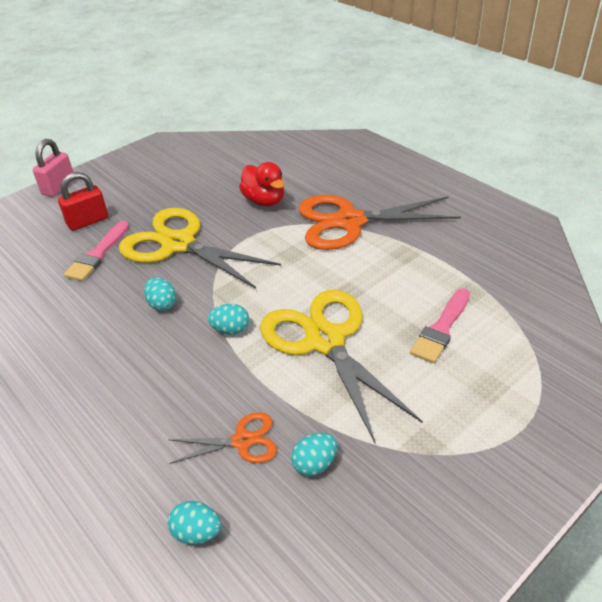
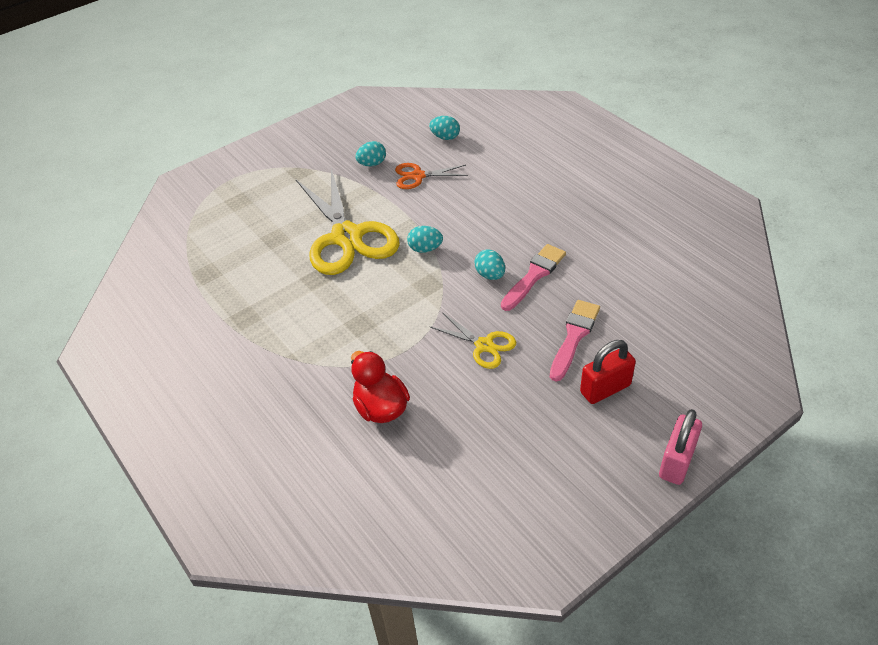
camera: 175 degrees left, 5 degrees up
(178, 244) = (484, 345): yellow scissors -> yellow scissors, size x0.48
(349, 221) = (286, 365): orange scissors -> none
(441, 329) = (249, 242): pink brush -> pink brush (534, 275)

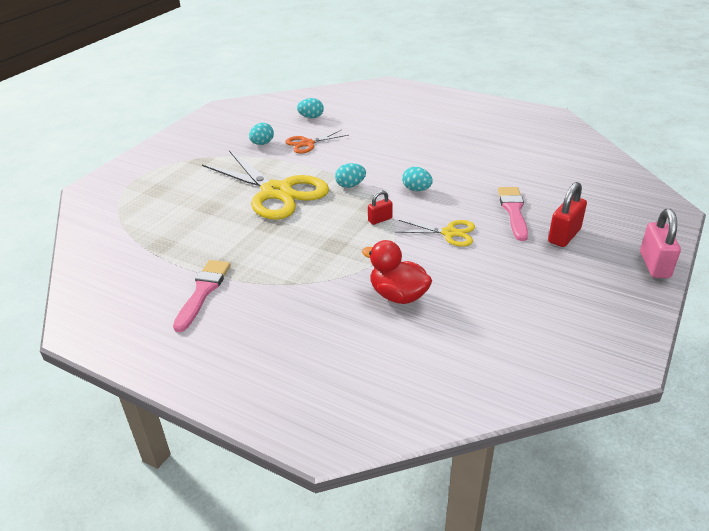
camera: 25 degrees left, 10 degrees down
(425, 305) = (380, 219): none -> red padlock
(534, 275) = (451, 182): pink brush -> pink brush (203, 291)

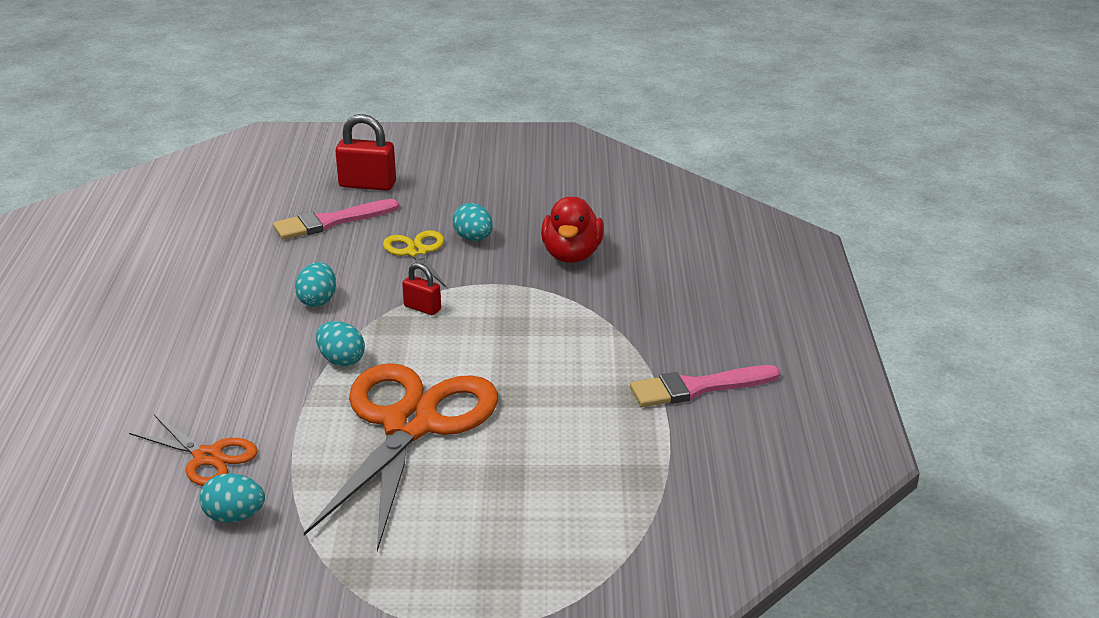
camera: 120 degrees left, 5 degrees down
(276, 192) = (411, 425): yellow scissors -> orange scissors
(311, 117) = (74, 498): turquoise egg -> turquoise egg (473, 238)
(654, 265) = (390, 136): pink padlock -> none

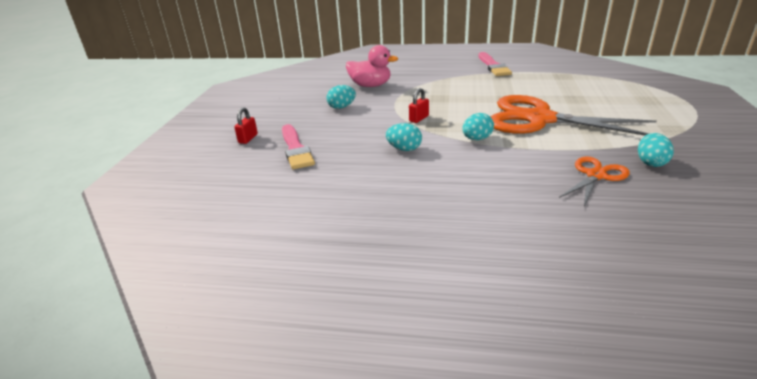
camera: 80 degrees left, 0 degrees up
(367, 185) = (248, 139): red padlock -> red padlock, size x0.58
(417, 252) = (351, 121): yellow scissors -> none
(572, 255) = (370, 85): red duck -> pink duck

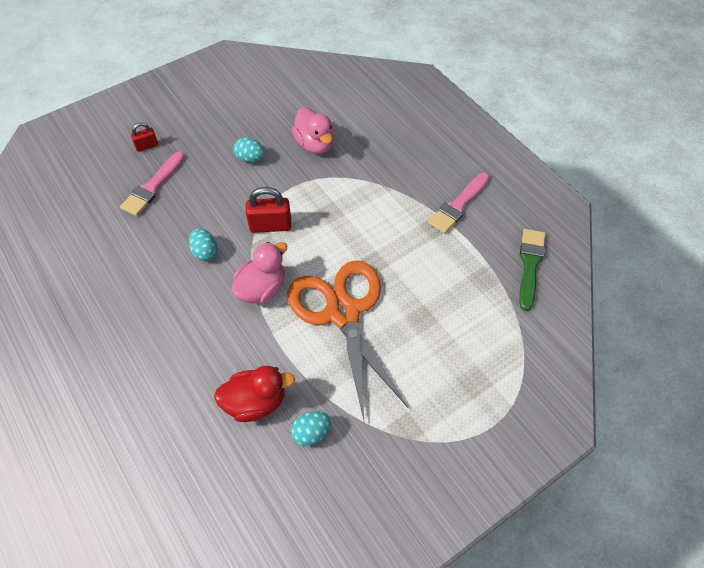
camera: 45 degrees right, 25 degrees up
(419, 119) = (270, 226): red padlock -> red padlock, size x1.71
(477, 139) = (262, 289): turquoise egg -> pink duck
(567, 64) = (530, 265): none -> green brush
(596, 175) = (255, 402): orange scissors -> red duck

